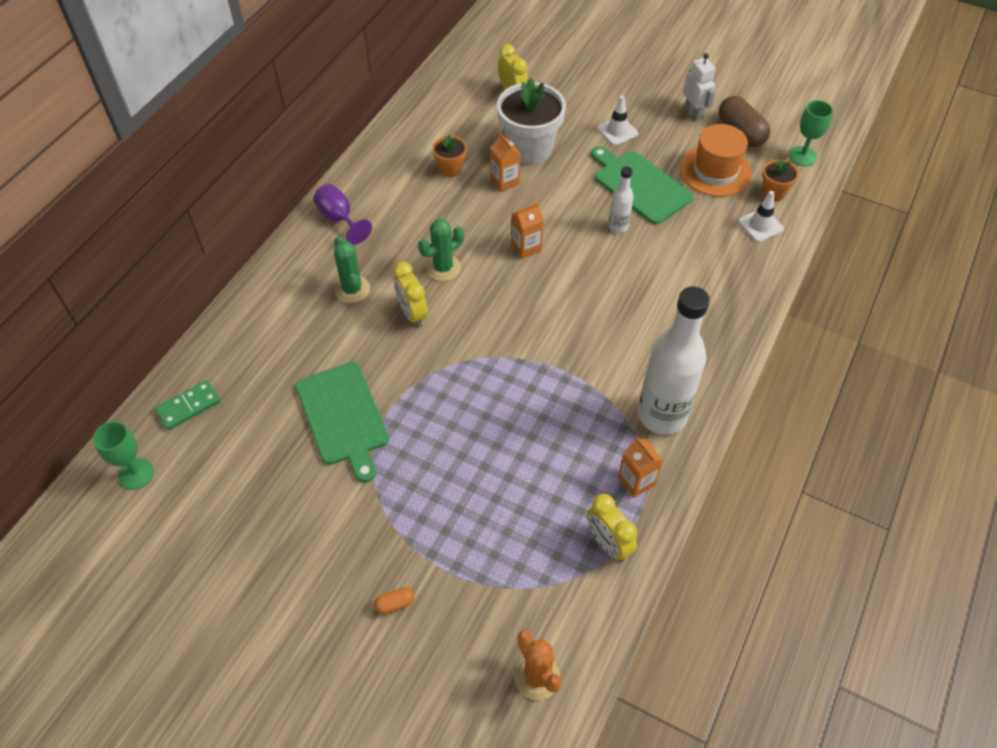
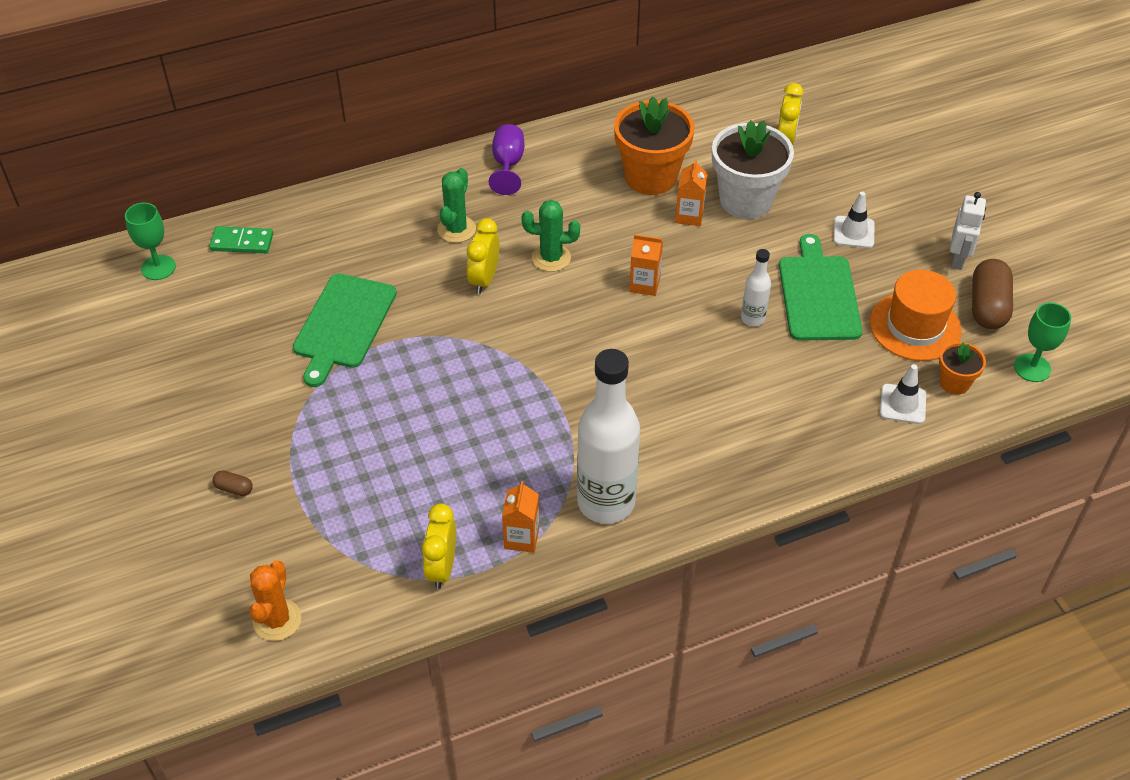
camera: 40 degrees right, 5 degrees down
(395, 604) = (234, 488): orange capsule -> brown capsule
(450, 169) = (651, 177): orange flower pot -> orange flower pot, size x1.99

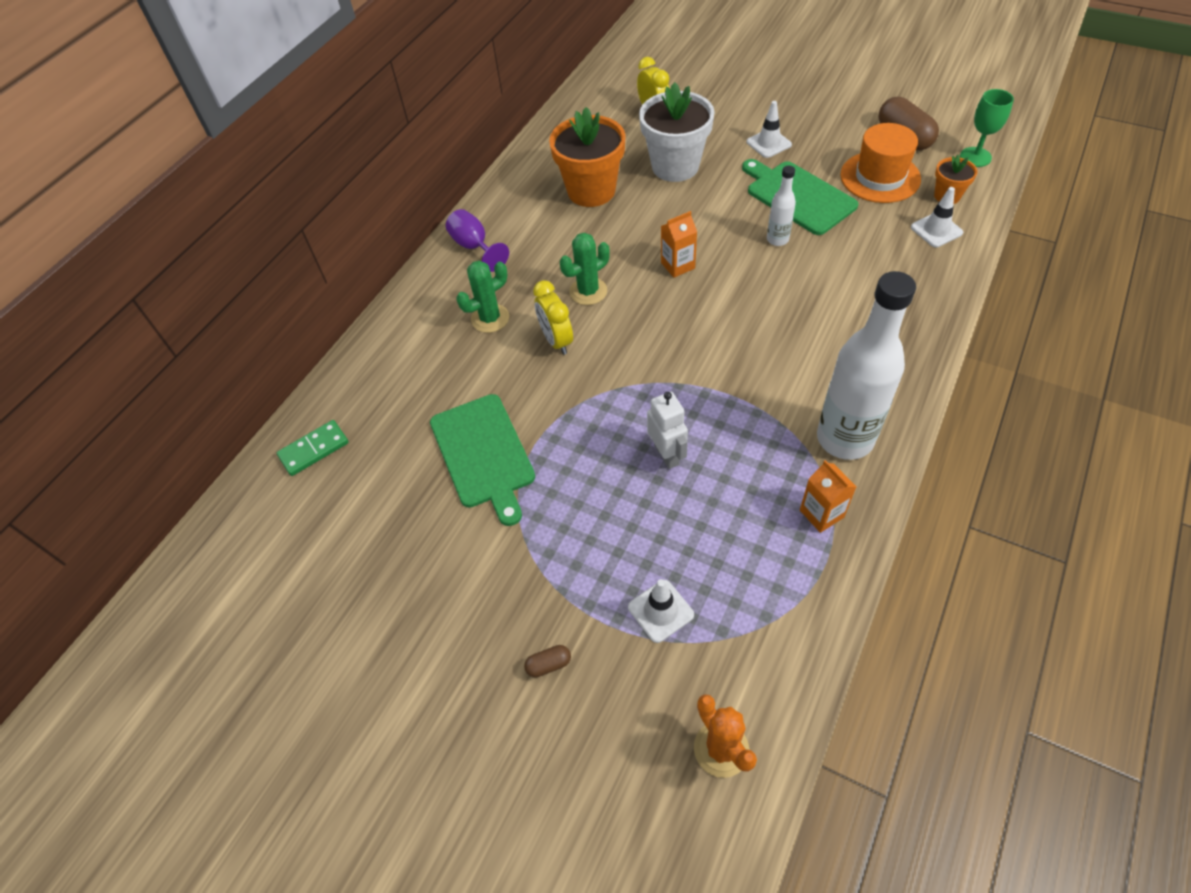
camera: 35 degrees left, 5 degrees up
(158, 267) = (255, 525): green goblet -> none
(338, 512) = (660, 611): none -> white traffic cone
(442, 568) = (794, 587): yellow clock -> none
(456, 229) = (490, 318): green cactus -> green cactus turned 75 degrees clockwise
(689, 216) = (650, 200): orange carton -> none
(958, 259) = (850, 120): white robot -> white robot (667, 454)

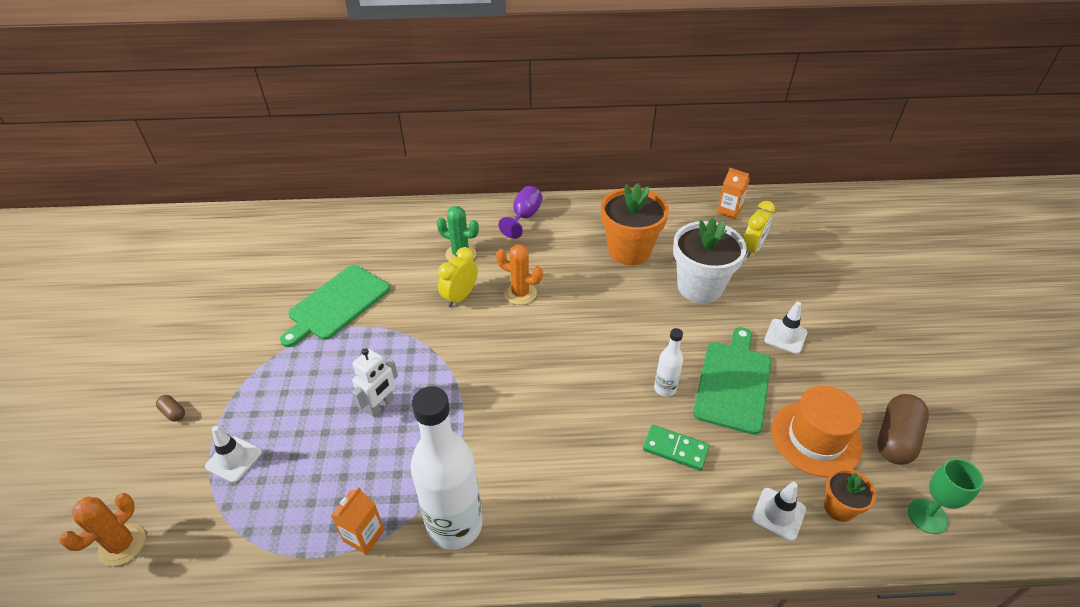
camera: 55 degrees right, 10 degrees down
(314, 449) = (307, 227): green domino -> green domino (675, 449)
(588, 291) = (520, 293): green cactus -> orange cactus
(677, 265) = (584, 334): orange carton -> orange carton (729, 211)

